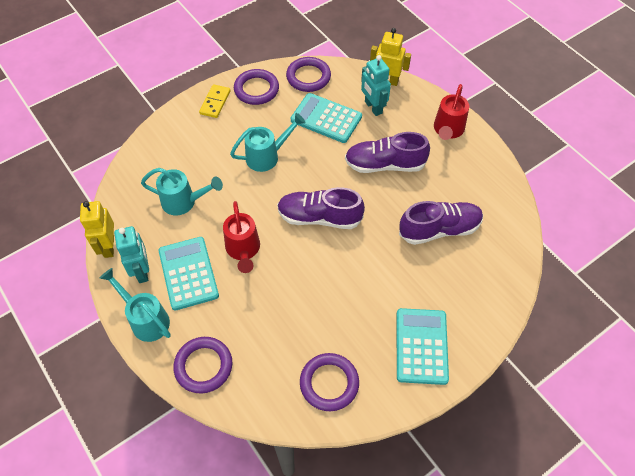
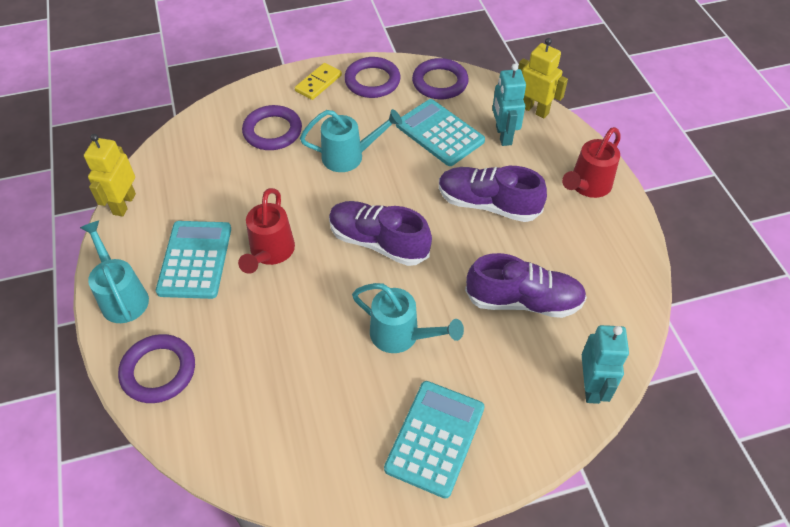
camera: 20 degrees right, 5 degrees down
(142, 271) = (146, 241): turquoise robot -> turquoise robot (591, 386)
(183, 202) = (229, 180): turquoise watering can -> turquoise watering can (401, 335)
(329, 383) = (296, 444): purple ring -> purple ring (272, 131)

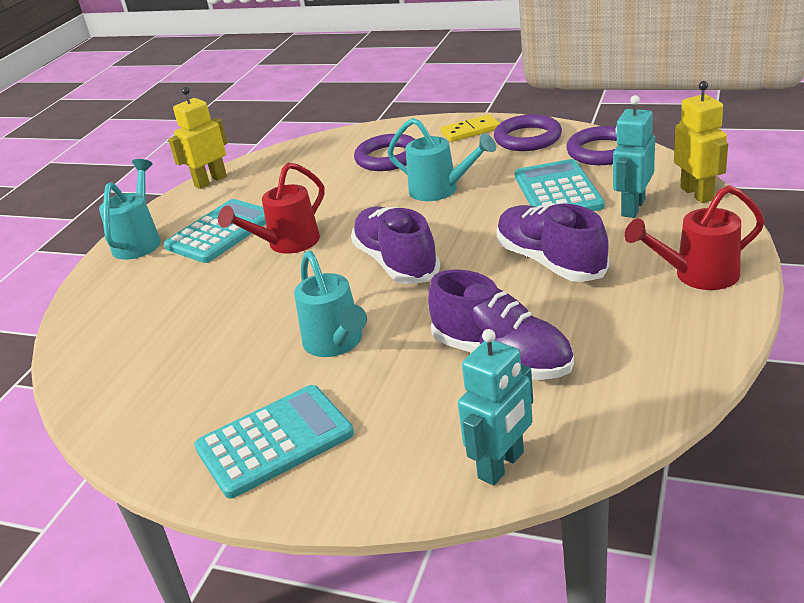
camera: 40 degrees right, 20 degrees down
(158, 371) = (106, 300): purple ring -> none

